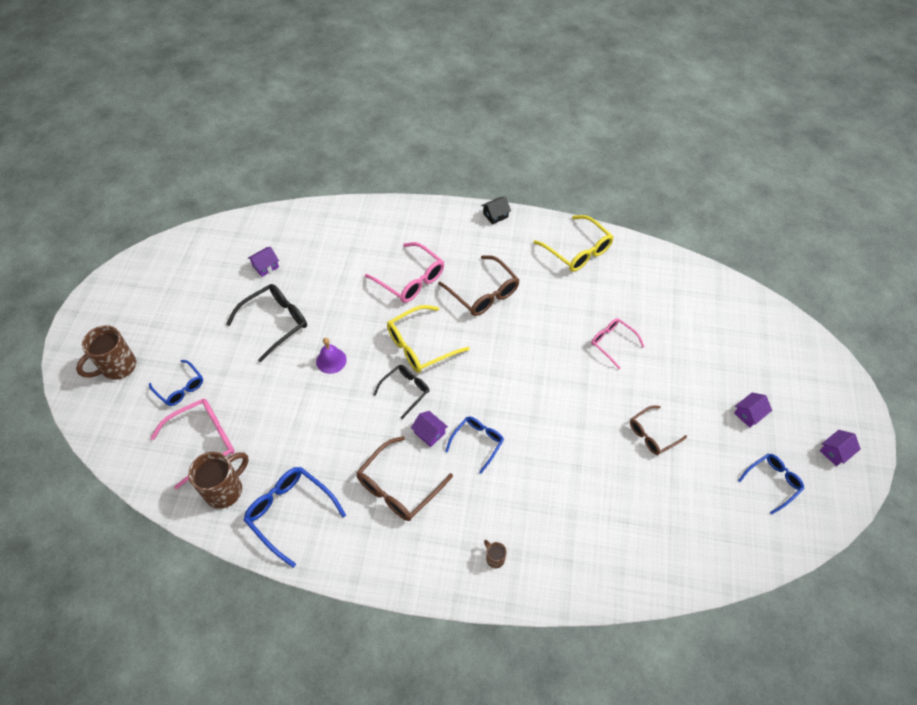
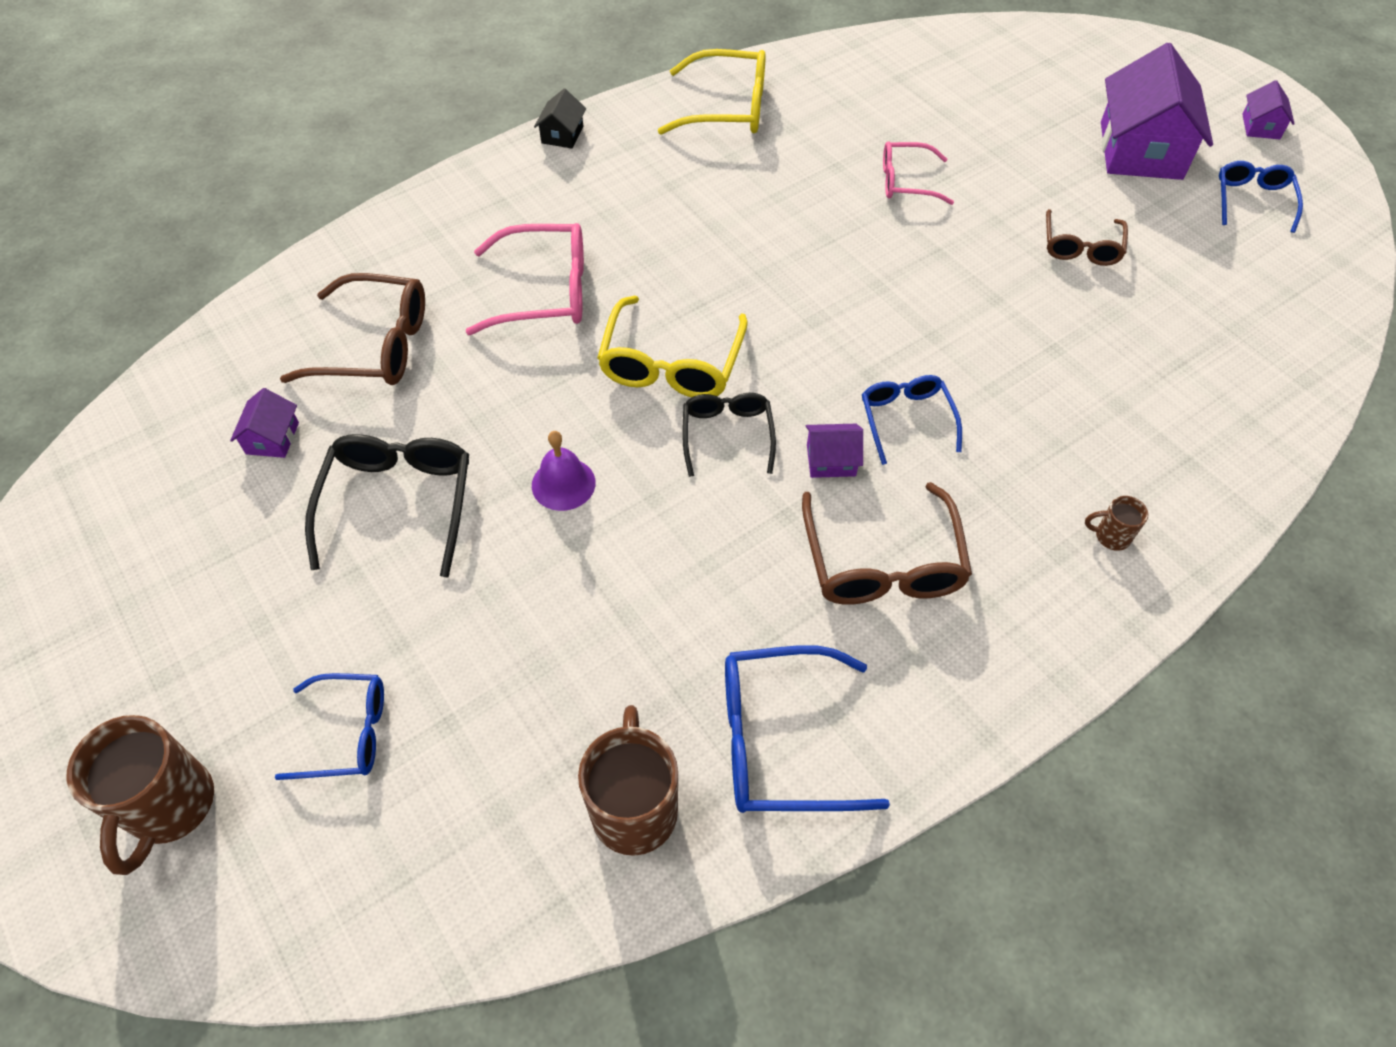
camera: 45 degrees left, 0 degrees up
(203, 442) = (501, 776): pink glasses -> none
(483, 293) = (670, 237): brown glasses -> brown glasses (374, 345)
(749, 414) = (1140, 150): purple house -> purple house, size x2.23

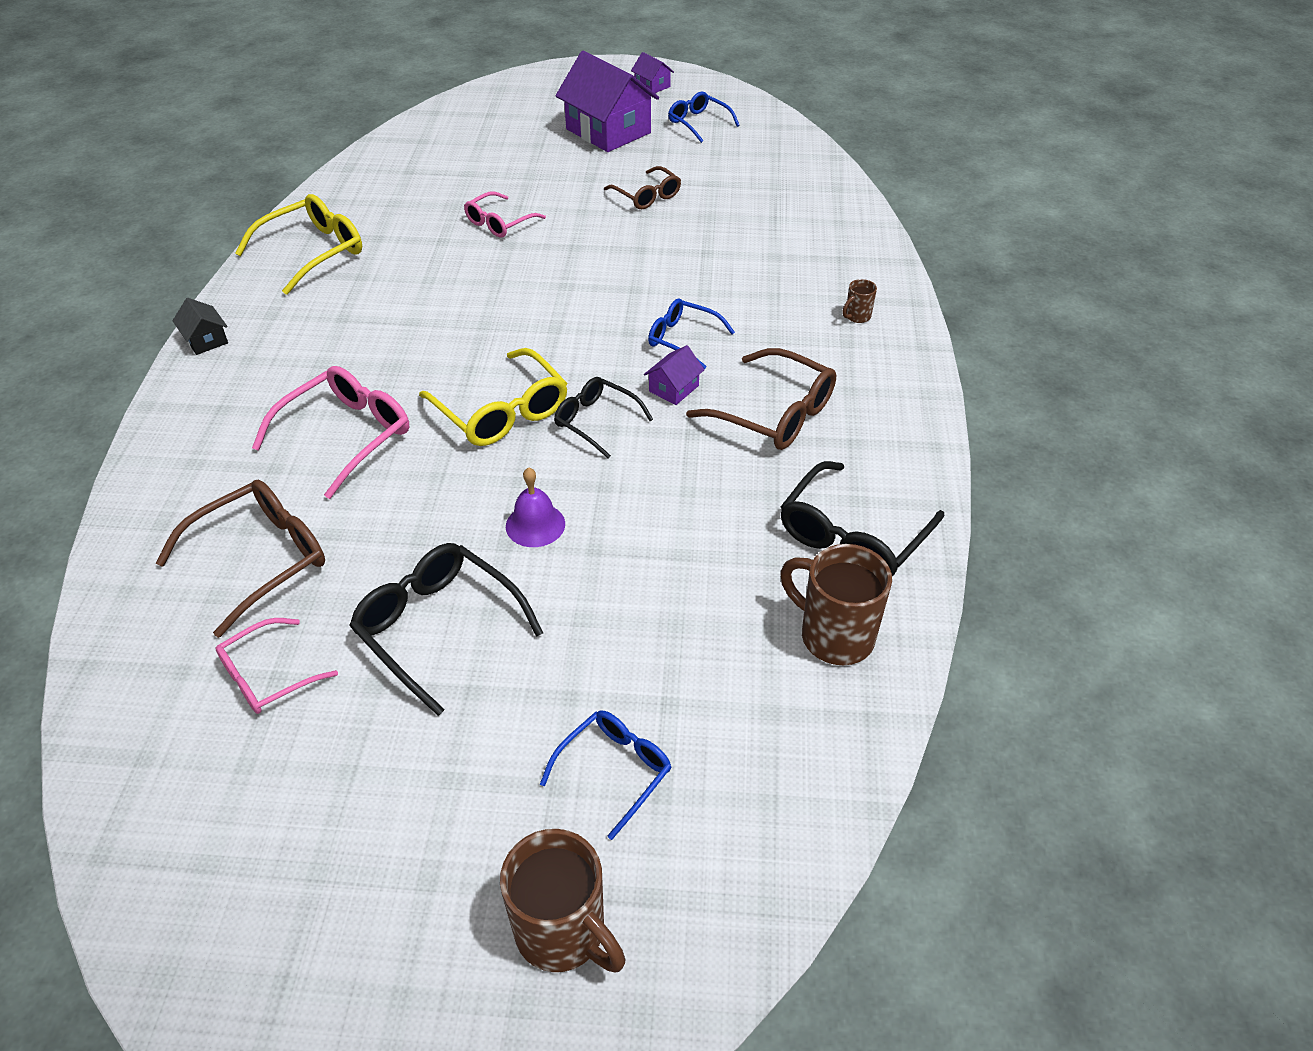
camera: 50 degrees left, 10 degrees down
(272, 438) = (268, 675): purple house -> pink glasses
(781, 740) = (853, 535): blue glasses -> black glasses

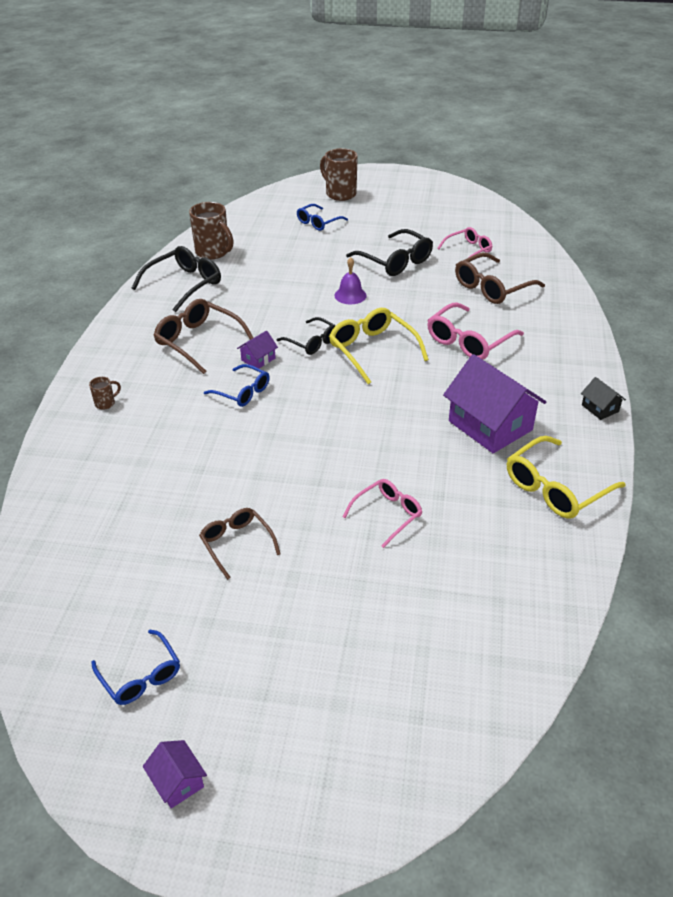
camera: 175 degrees left, 5 degrees down
(608, 131) = (260, 665): purple house -> purple house (490, 425)

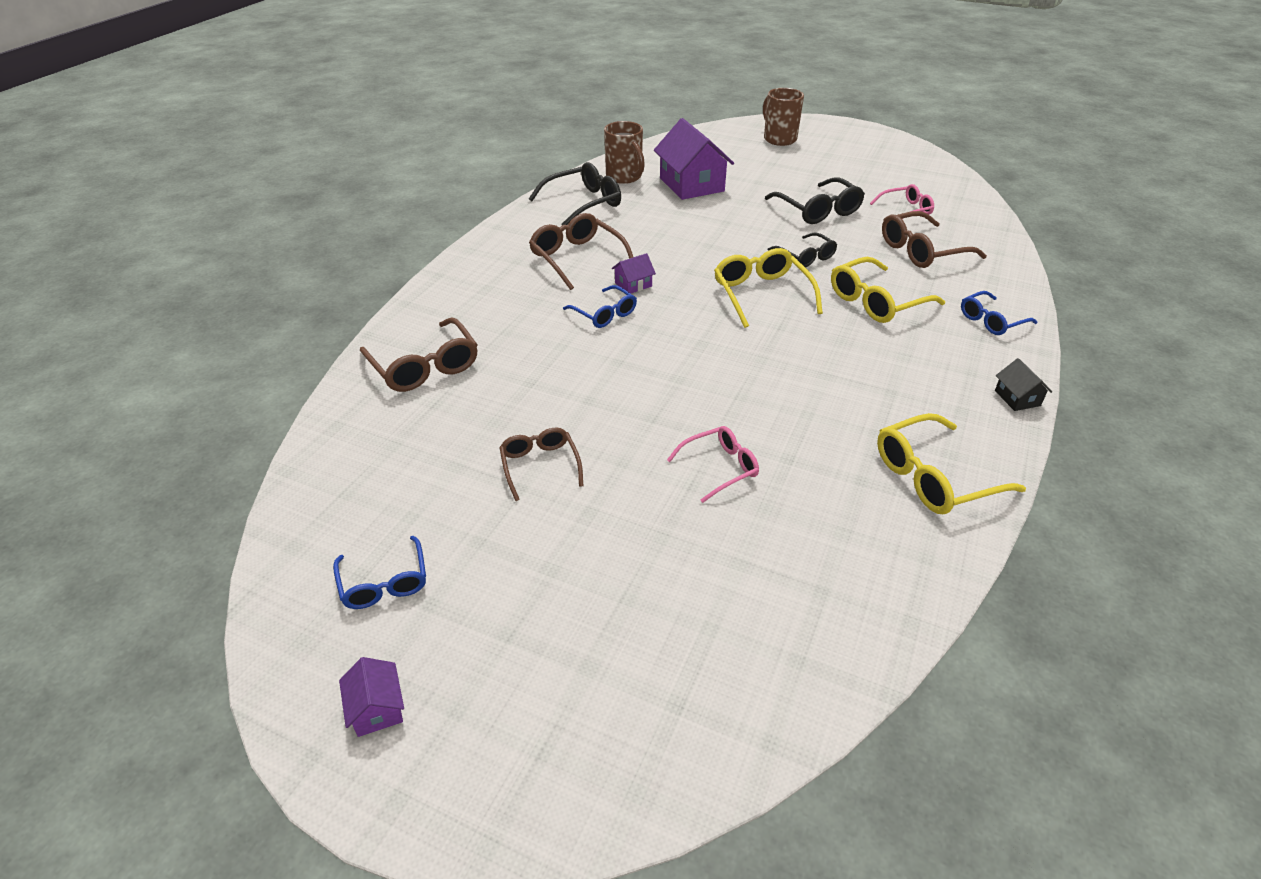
camera: 15 degrees right, 0 degrees up
(96, 471) = (424, 366): none -> brown glasses
(106, 403) = (460, 302): brown mug -> none
(312, 342) = (697, 276): black glasses -> black glasses (805, 257)
(318, 222) = (746, 163): blue glasses -> blue glasses (991, 320)
(350, 295) = (756, 237): purple bell -> none
(469, 341) = (877, 301): pink glasses -> yellow glasses
(490, 425) = (873, 394): purple house -> purple house (691, 185)

